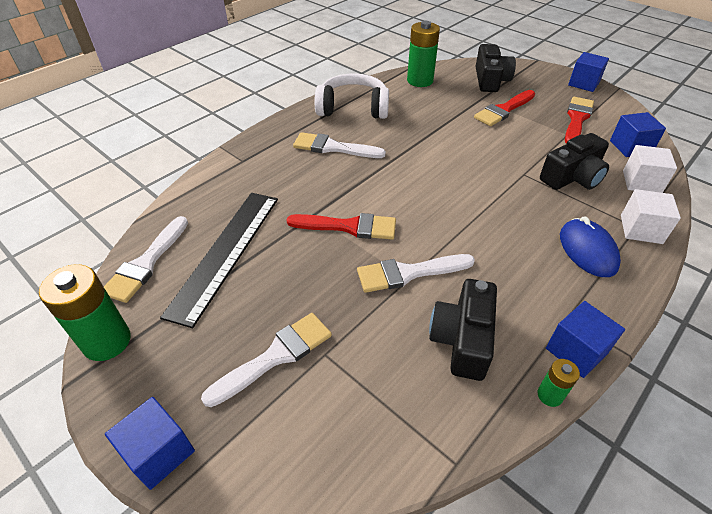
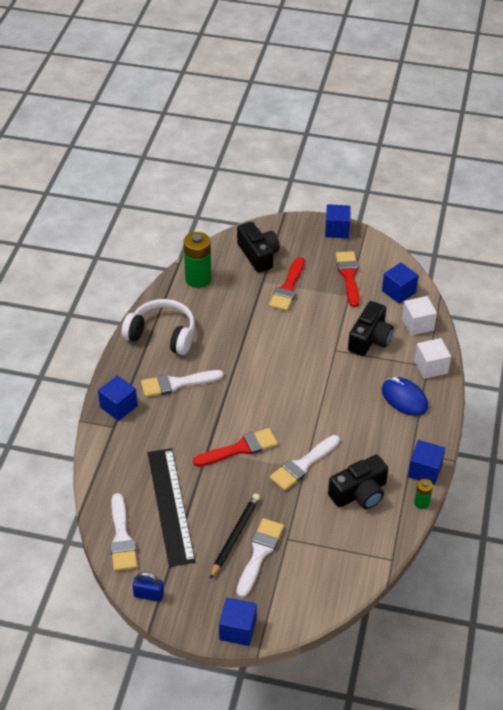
camera: 30 degrees left, 0 degrees up
(107, 341) = (148, 595): green battery -> blue padlock
(263, 147) = (118, 407): none -> blue cube
(264, 319) = (235, 536): none -> black pencil
(353, 108) = (162, 335): white headphones -> white headphones turned 45 degrees clockwise
(462, 339) = (359, 493): black camera -> black camera turned 105 degrees counterclockwise

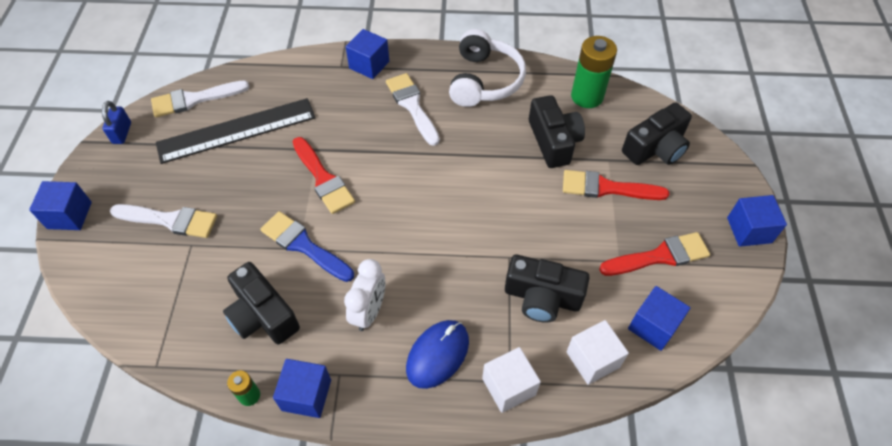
camera: 80 degrees right, 10 degrees up
(235, 536) = (195, 193): black pencil -> none
(237, 306) = (554, 141): none -> black camera
(302, 465) = (304, 245): white brush -> blue brush
(366, 431) = (369, 311): none -> white clock

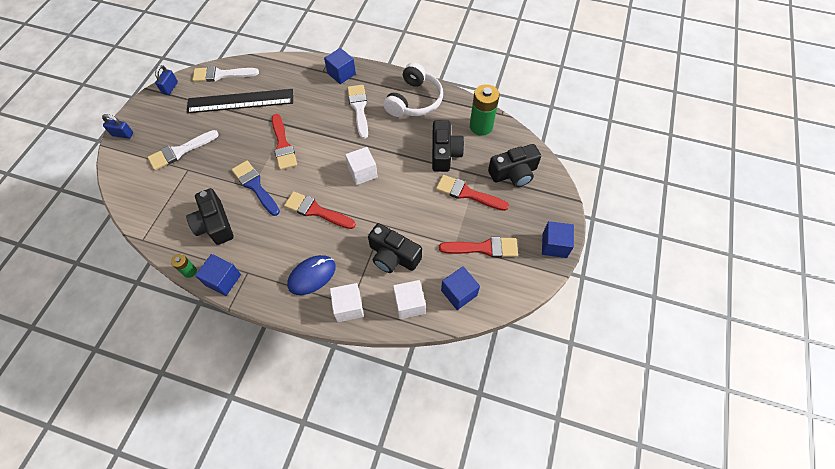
camera: 15 degrees right, 5 degrees up
(69, 215) = (122, 134): blue cube -> blue padlock
(170, 220) = (180, 151): white brush -> white brush turned 120 degrees clockwise
(369, 311) = (280, 238): white clock -> none
(407, 260) = (316, 211): none -> red brush
(452, 192) = (362, 172): none -> white cube

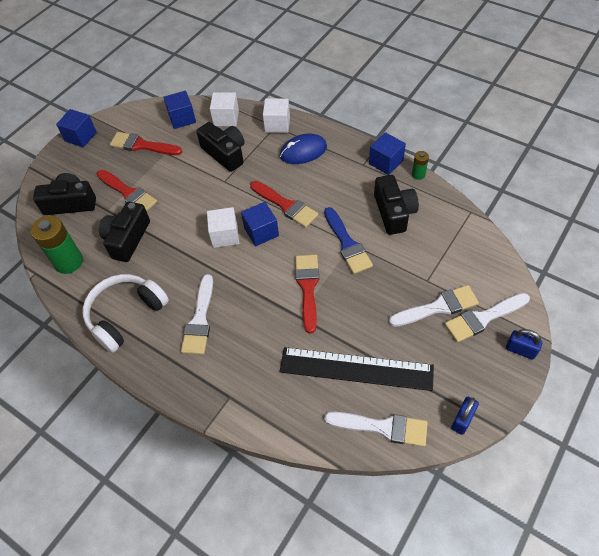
camera: 160 degrees left, 5 degrees down
(146, 150) = (483, 318): none -> white brush
(341, 74) = (204, 384): blue cube -> blue cube (261, 232)

